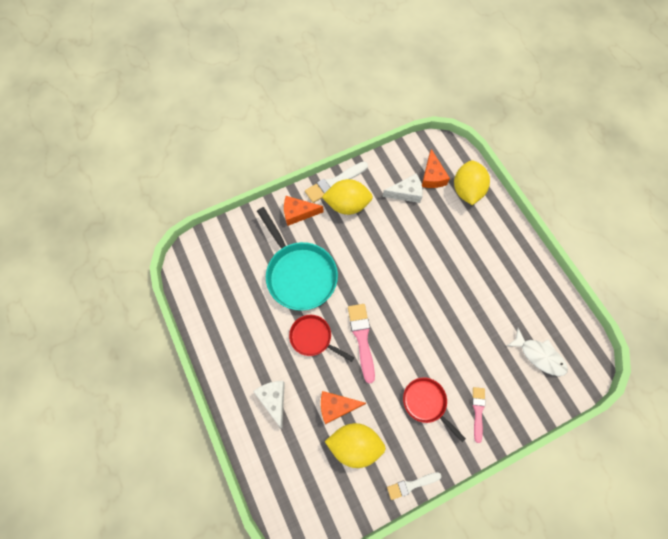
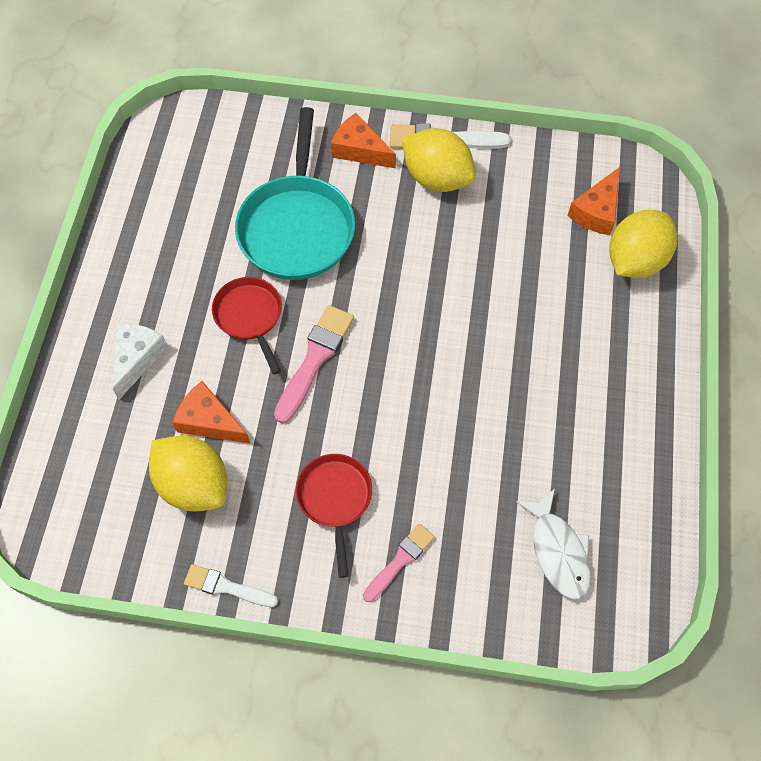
camera: 35 degrees right, 5 degrees down
(406, 193) = (537, 211): white cheese -> none

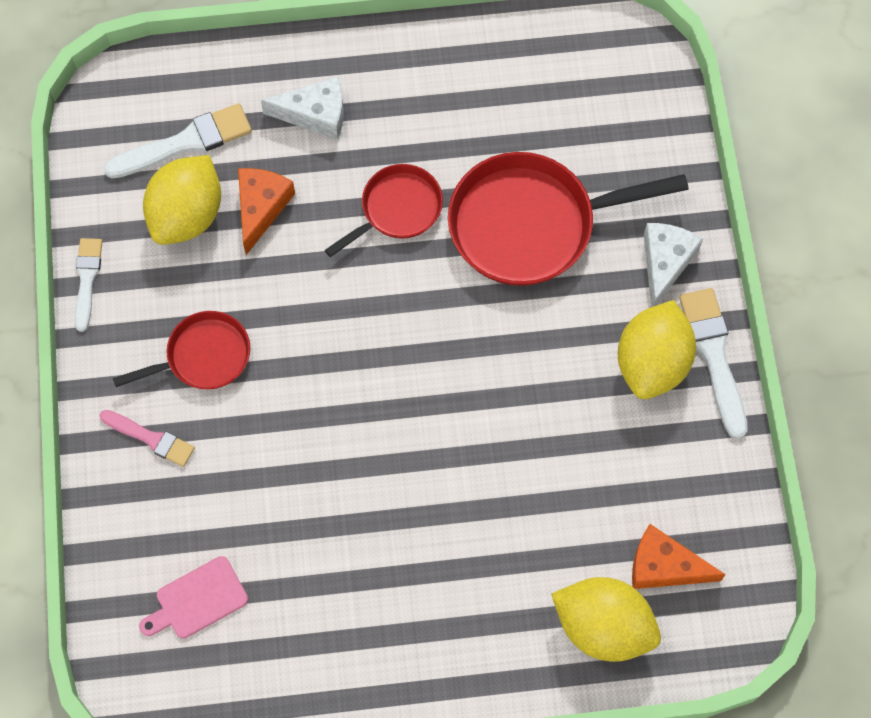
camera: 75 degrees right, 5 degrees up
(120, 471) = (185, 142): none -> white brush
(297, 226) = (531, 224): turquoise pan -> red pan
(315, 359) = (363, 291): pink brush -> none
(360, 150) = (665, 263): orange cheese -> white cheese
(558, 551) = (197, 600): white fish -> pink cutting board

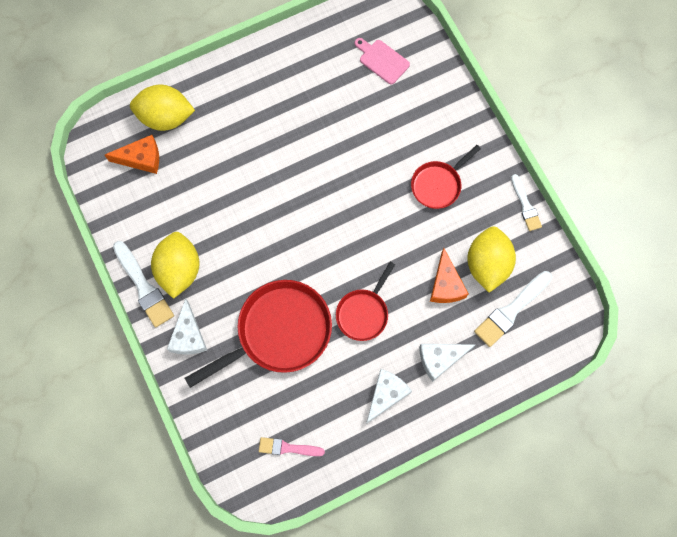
camera: 160 degrees right, 5 degrees up
(151, 438) = (445, 131): pink brush -> pink brush (288, 448)
(197, 600) = (382, 60): pink cutting board -> pink cutting board turned 90 degrees counterclockwise
(410, 94) = (386, 395): none -> white cheese

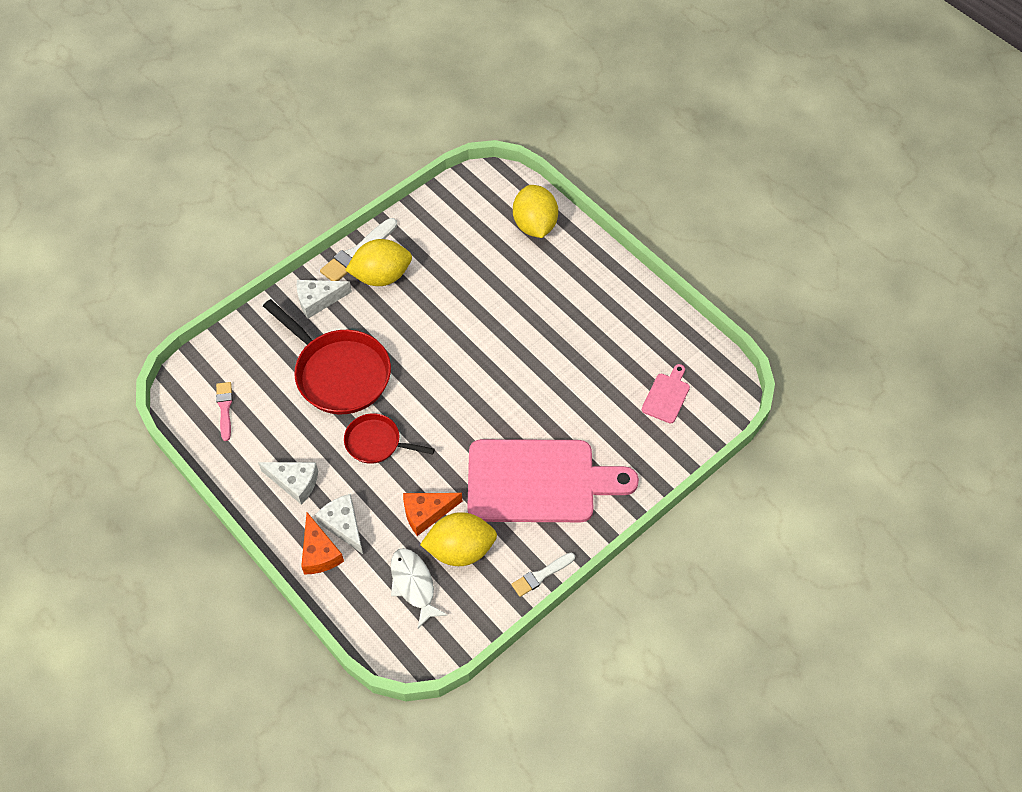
camera: 75 degrees right, 15 degrees down
(141, 158) = (485, 217): orange cheese -> orange cheese (319, 552)
(438, 184) = (539, 481): red pan -> pink cutting board
(511, 310) = (413, 585): white brush -> white fish

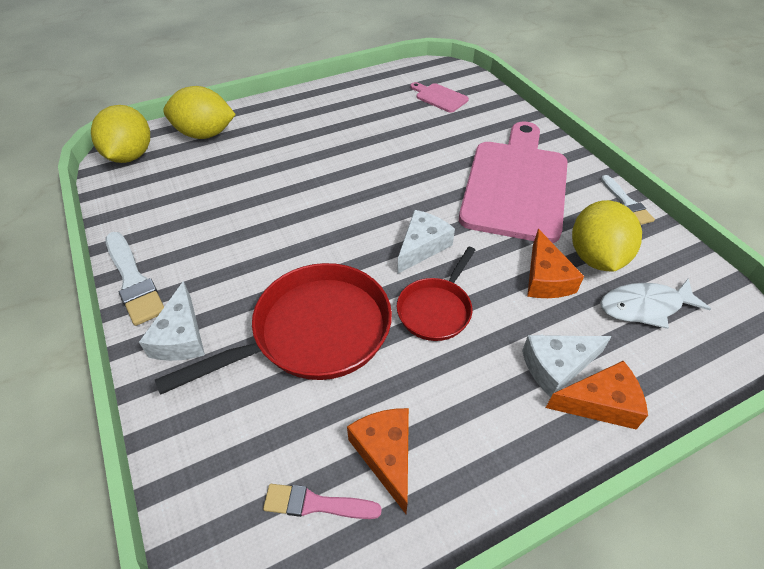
camera: 75 degrees left, 10 degrees down
(259, 435) = (386, 455): none -> orange cheese
(294, 482) = (480, 417): white cheese -> white cheese (422, 247)
(381, 276) = (186, 263): yellow lemon -> yellow lemon (130, 156)

